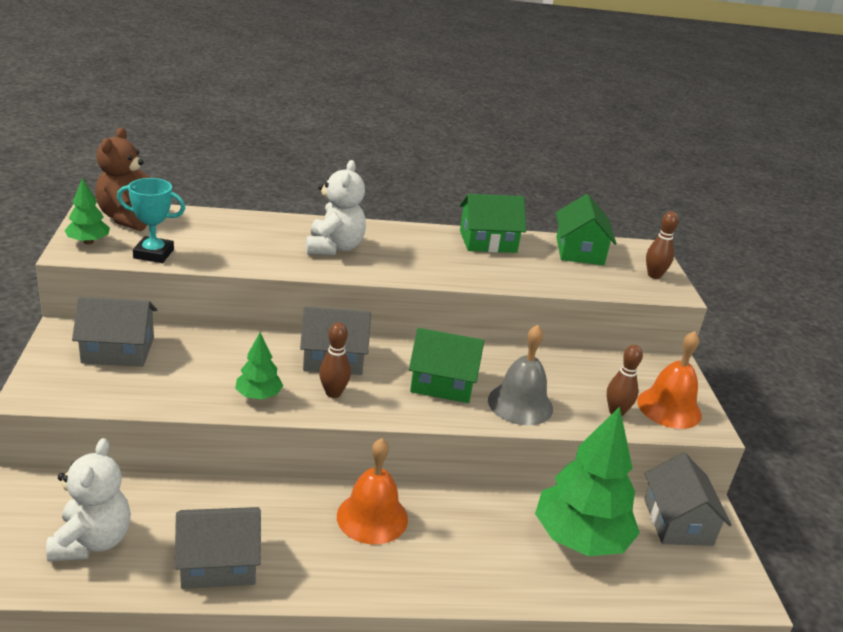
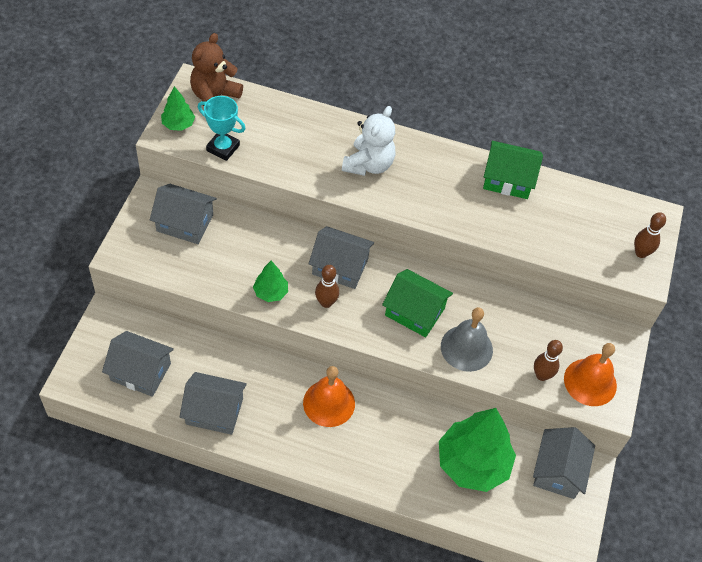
camera: 20 degrees right, 25 degrees up
(92, 541) = (140, 372): white teddy bear -> grey house
(579, 251) = (588, 207): green house -> none

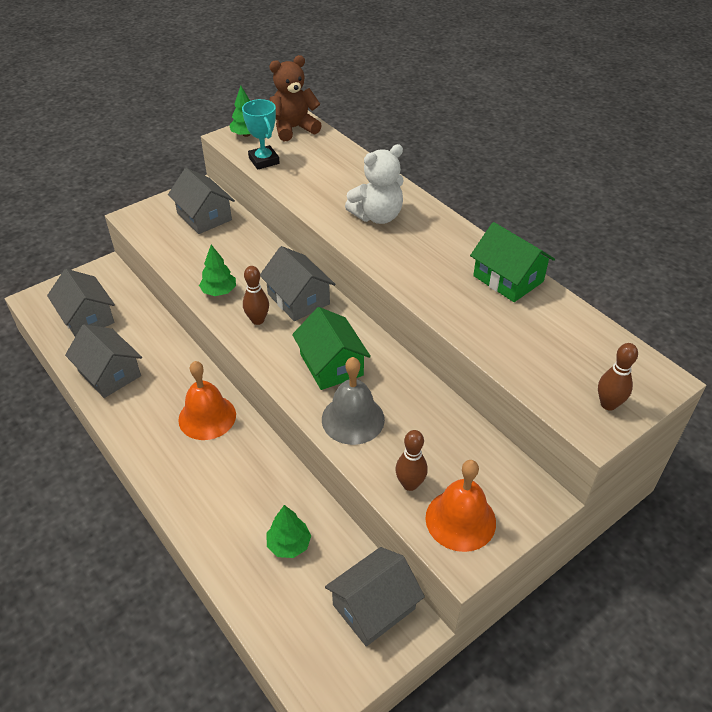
camera: 40 degrees right, 10 degrees down
(472, 463) = (289, 544): green tree -> green tree, size x0.47

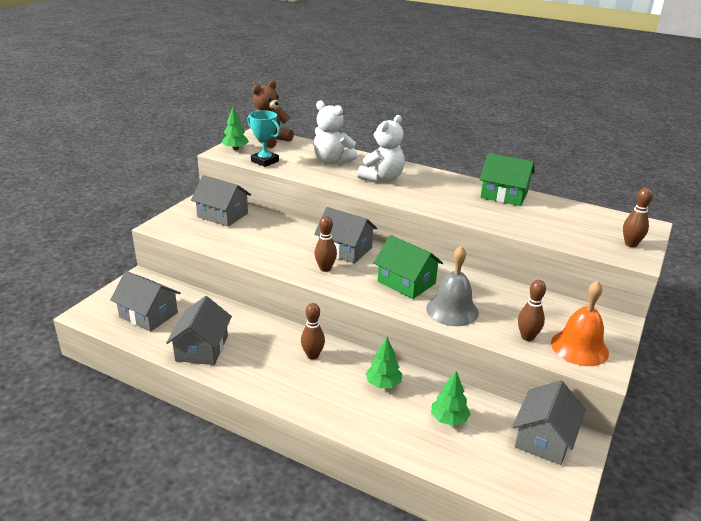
camera: 25 degrees left, 15 degrees down
(109, 373) = (202, 348): grey house -> grey house turned 75 degrees clockwise
(207, 417) = (312, 355): orange bell -> brown bowling pin
(219, 291) = (278, 258): green tree -> green tree (383, 384)
(340, 176) = (332, 161): none -> white teddy bear

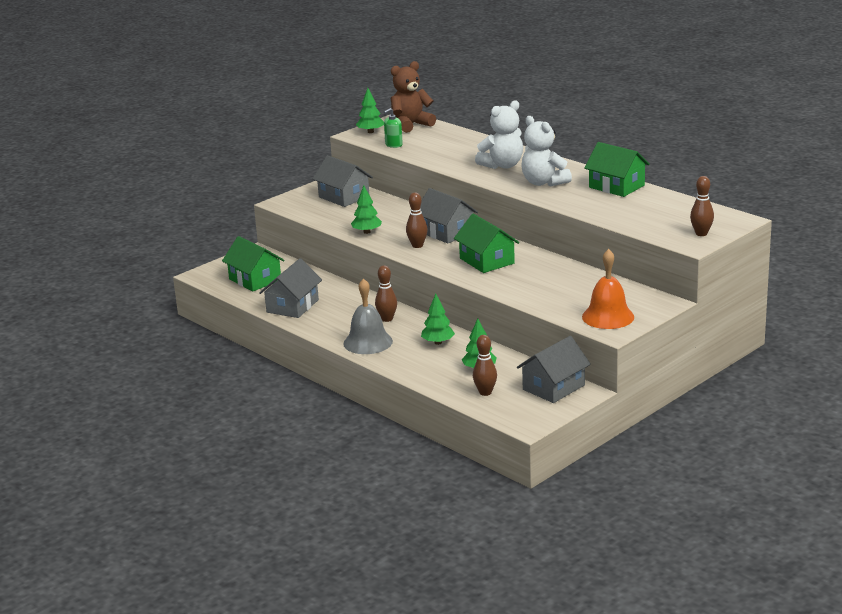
camera: 20 degrees right, 5 degrees down
(148, 315) = (255, 280): grey house -> green house
(264, 255) = (367, 232): none -> green tree
(265, 161) = (393, 145): turquoise trophy -> green soap dispenser
(332, 161) = (462, 147): white teddy bear -> white teddy bear (543, 182)
(452, 310) = (513, 283): grey bell -> grey bell (368, 342)
(527, 337) = (566, 306): brown bowling pin -> brown bowling pin (485, 392)

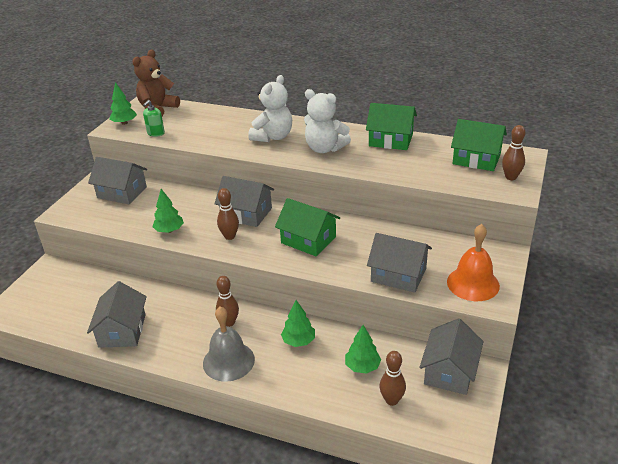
camera: 25 degrees left, 10 degrees up
(255, 280) = (65, 304): green house -> green house (476, 159)
(545, 298) = (398, 275): none -> grey house

